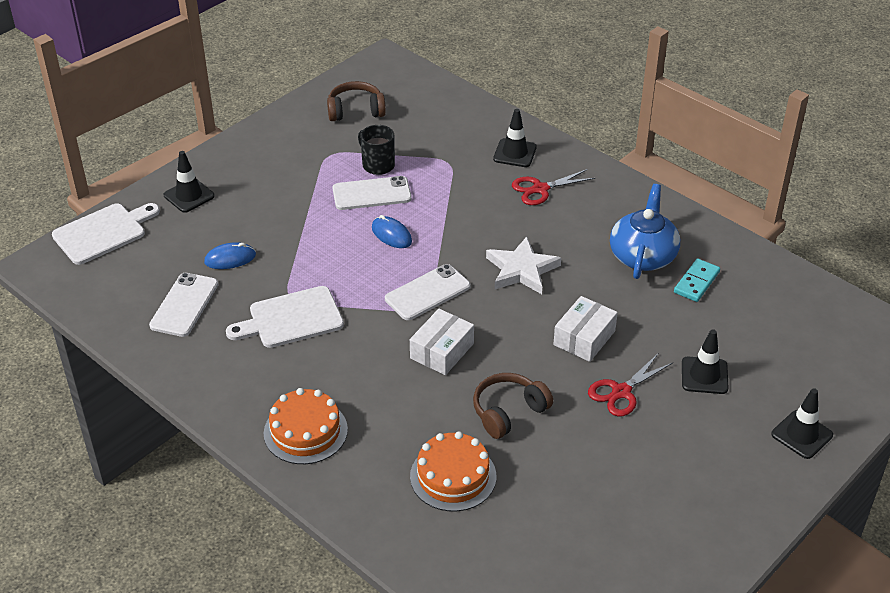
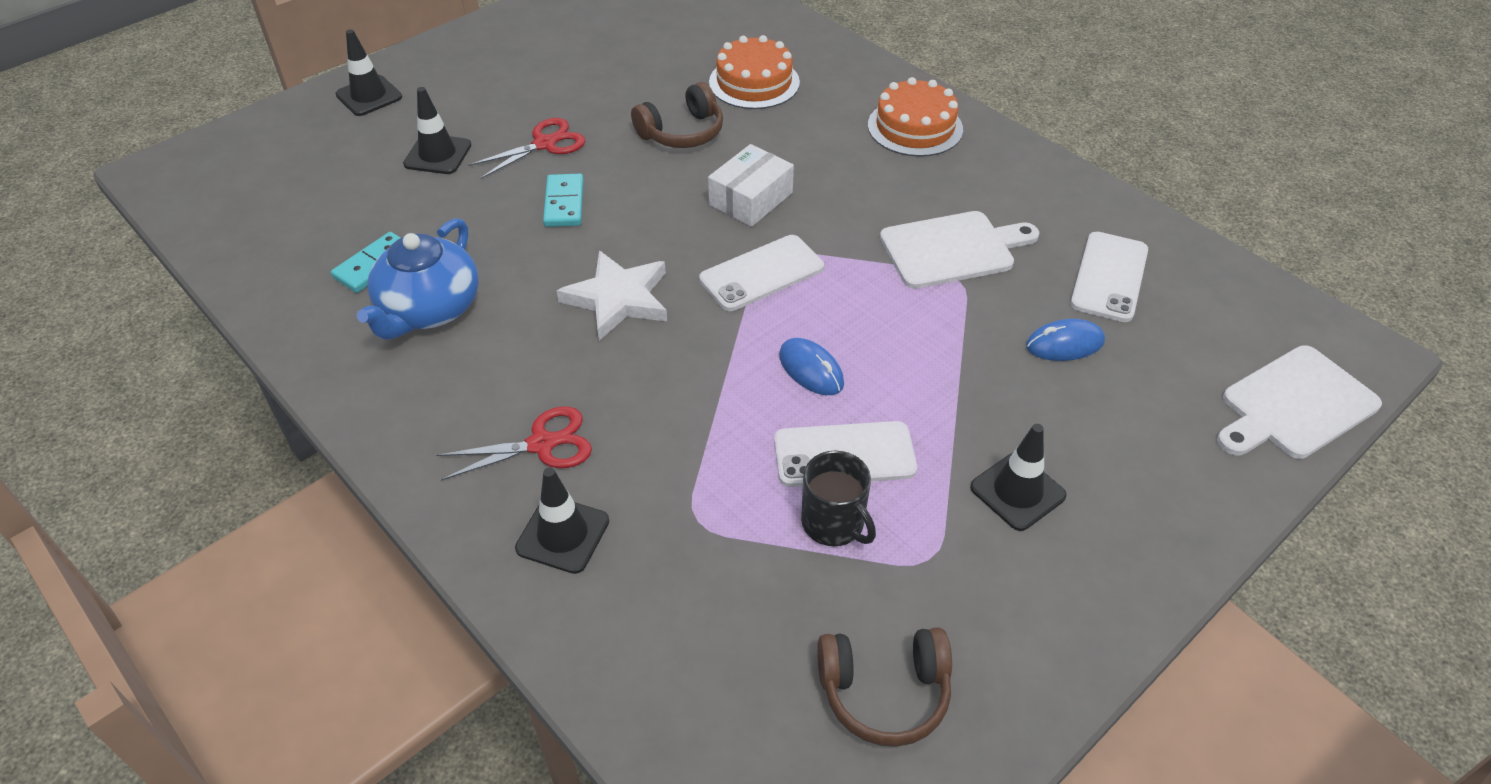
camera: 175 degrees left, 5 degrees up
(189, 196) = (1178, 473): black traffic cone -> black traffic cone (1017, 491)
(584, 338) = (564, 203): white box -> turquoise domino

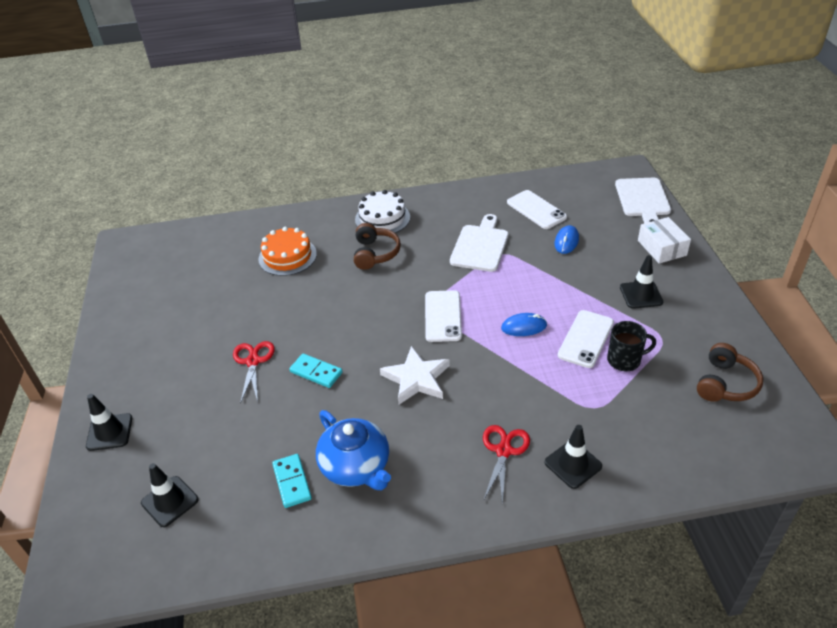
camera: 55 degrees left, 5 degrees down
(437, 155) = (212, 416): black traffic cone -> black traffic cone (170, 501)
(682, 132) = (302, 300): brown headphones -> brown headphones (375, 253)
(751, 199) = (382, 297): white box -> white box (662, 248)
(915, 127) = (382, 218): orange cake -> white cake

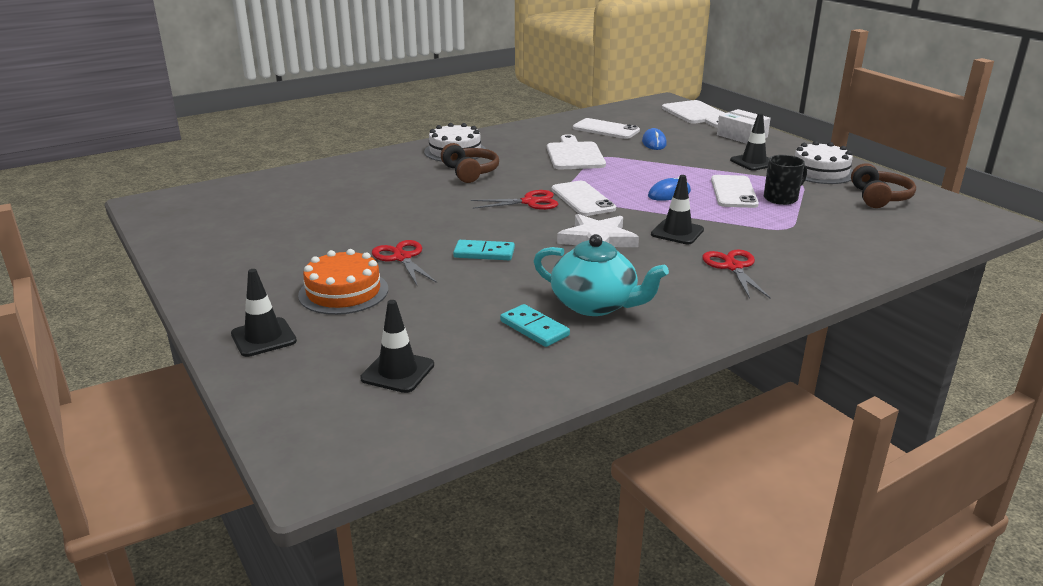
camera: 25 degrees left, 15 degrees down
(287, 256) = (372, 186): orange cake -> orange cake (343, 292)
(356, 467) = (595, 305): blue teapot -> turquoise teapot
(396, 309) = (530, 202): none -> red scissors
(573, 464) = (805, 263): black traffic cone -> black traffic cone (677, 232)
(697, 326) = (820, 172): none -> white cake

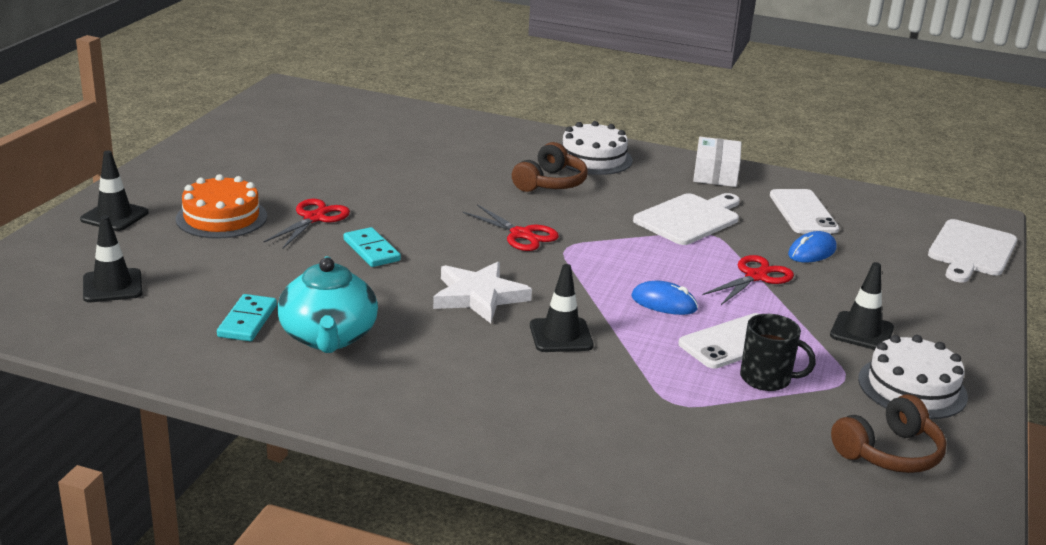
camera: 50 degrees right, 0 degrees up
(583, 199) = (571, 259): white phone -> none
(733, 267) = (513, 392): red scissors -> red scissors (756, 276)
(742, 136) = (946, 302): white box -> white box (715, 174)

